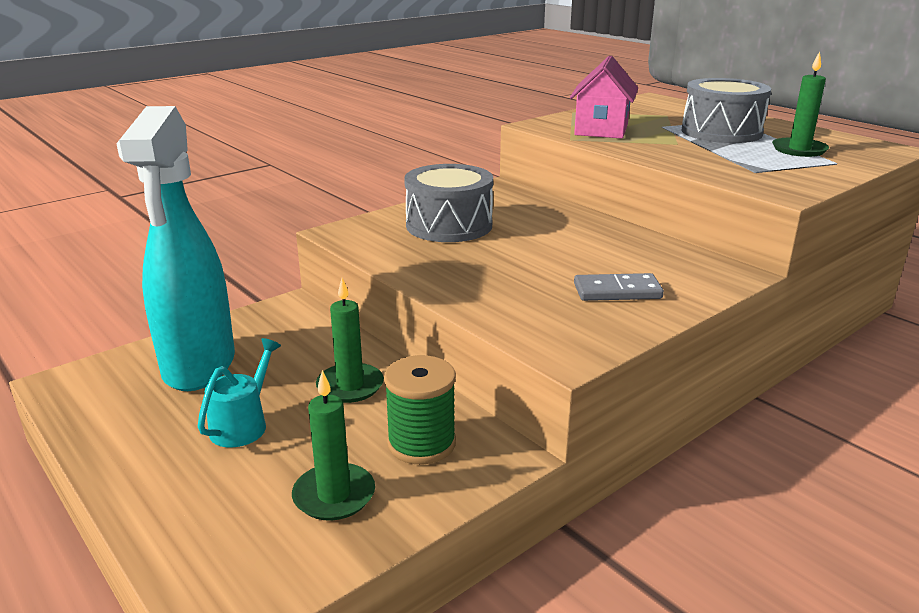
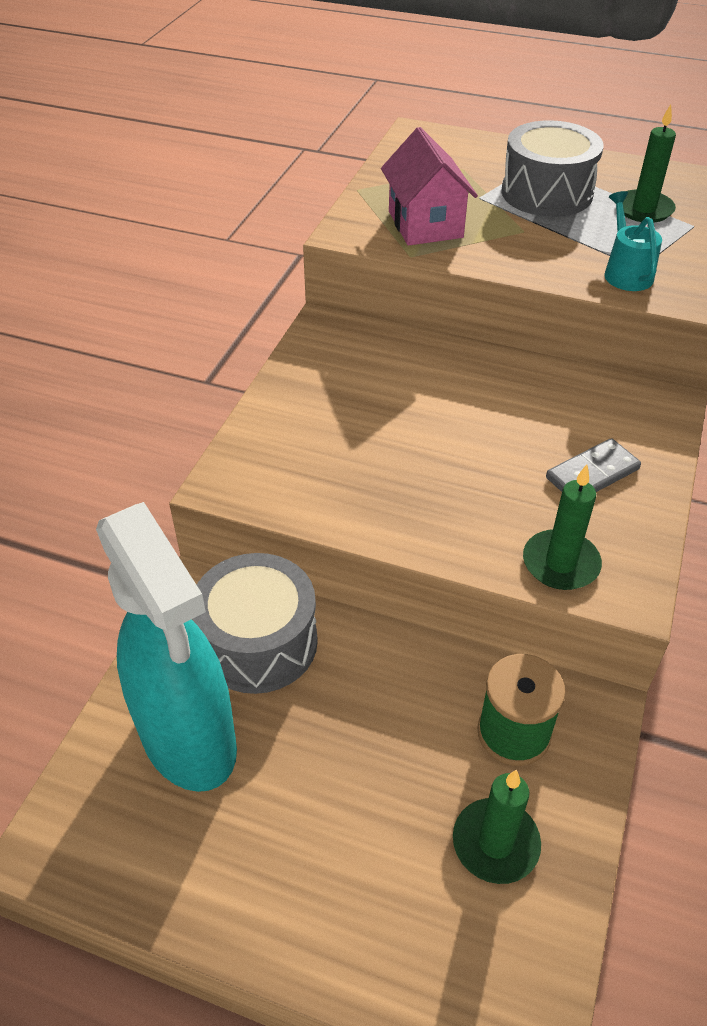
camera: 30 degrees left, 20 degrees up
(243, 424) = (322, 799): turquoise watering can -> turquoise watering can (625, 272)
(350, 386) = (379, 689): green candle -> green candle (560, 563)
(449, 225) = (337, 423): grey drum -> grey drum (258, 642)

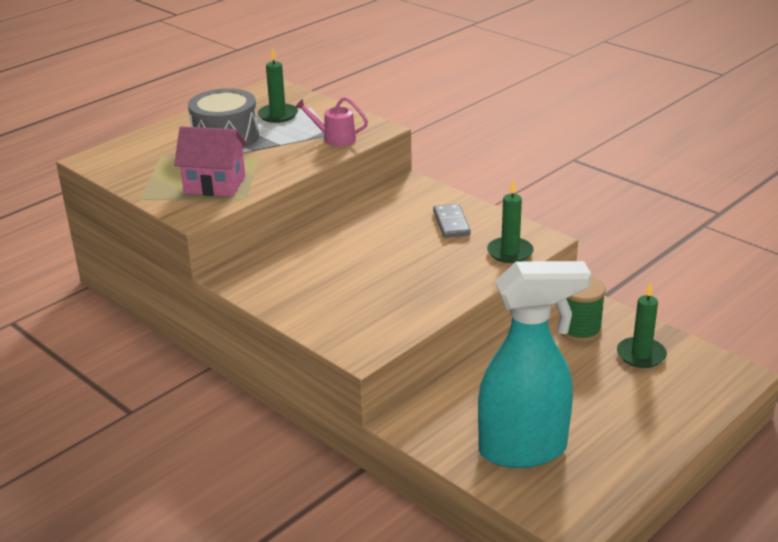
camera: 65 degrees left, 15 degrees down
(258, 642) = (463, 406): grey drum -> none
(625, 272) = (334, 139): turquoise watering can -> pink watering can

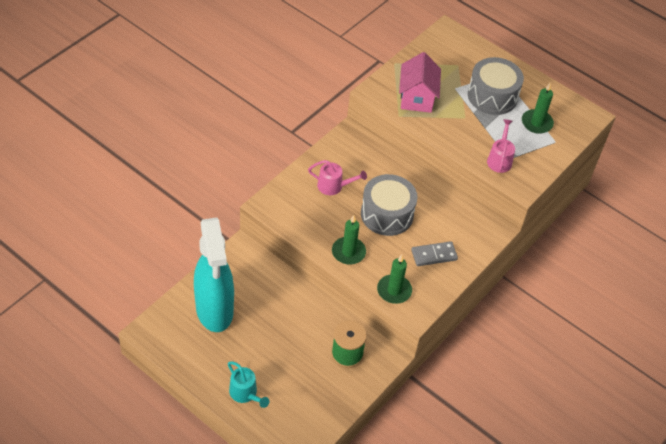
camera: 80 degrees right, 20 degrees up
(330, 292) = (334, 186): none -> pink watering can
(383, 253) = (387, 214): none -> grey drum
(641, 355) = (317, 390): green candle -> green candle (348, 252)
(663, 417) = (245, 394): none -> turquoise watering can

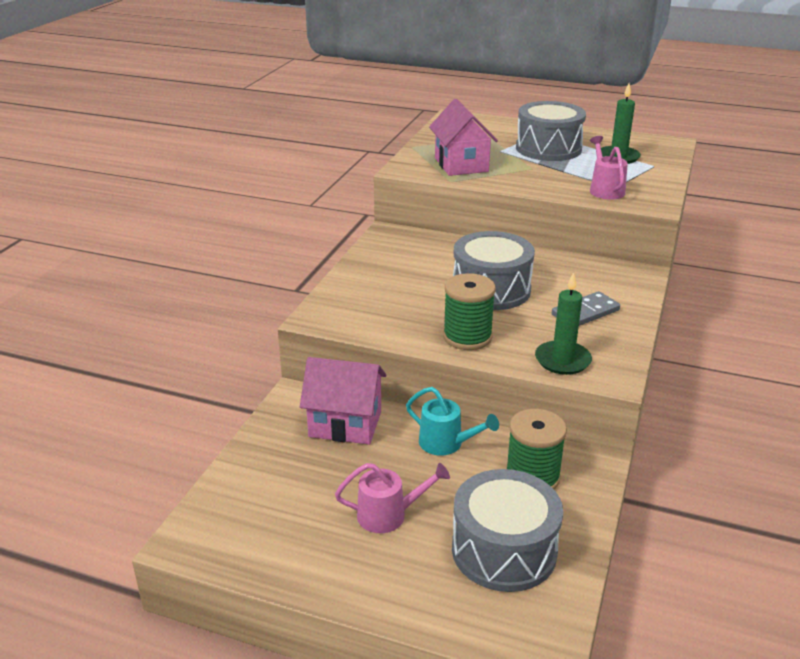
camera: 15 degrees left, 20 degrees down
(214, 311) = (291, 481): turquoise spray bottle -> none
(245, 394) = (404, 581): turquoise watering can -> turquoise watering can (447, 444)
(261, 280) = (345, 424): none -> pink house
(305, 394) = (504, 550): none -> grey drum
(334, 186) = (401, 280): pink watering can -> pink watering can (389, 515)
(348, 252) = (467, 337): green candle -> green spool

